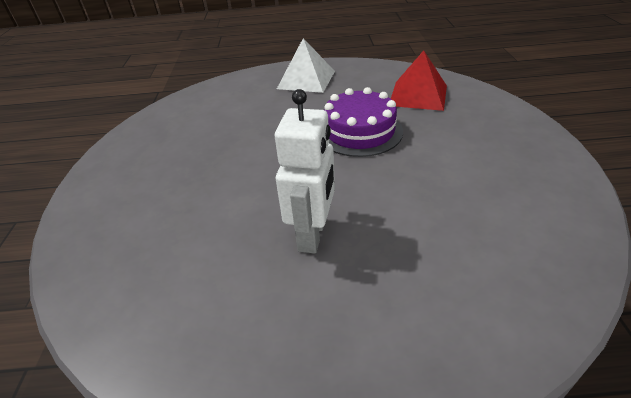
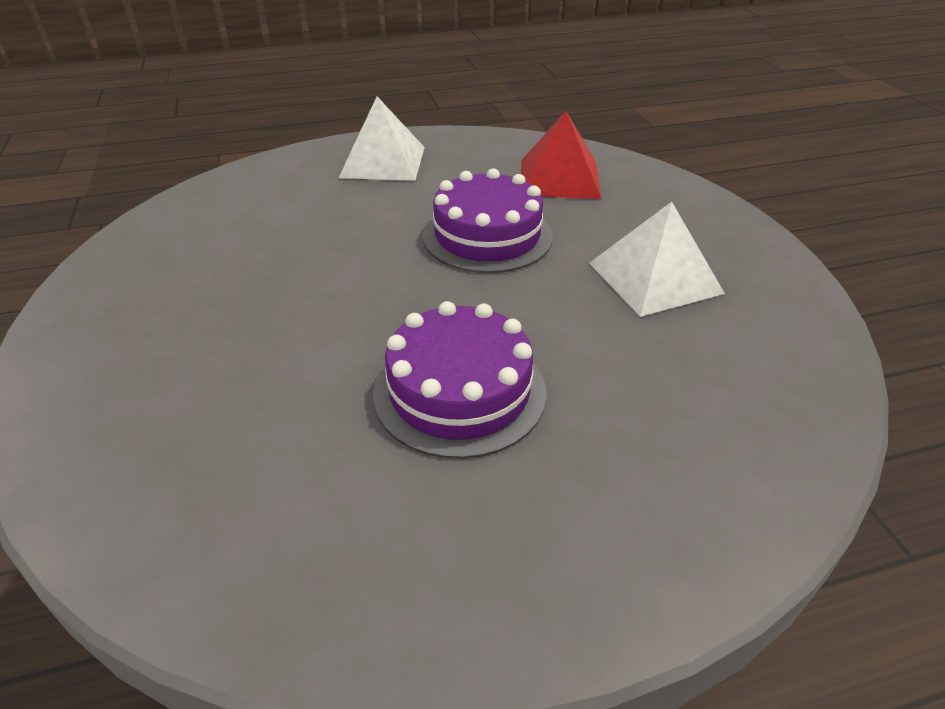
camera: 15 degrees left, 0 degrees up
(313, 235) = (459, 391): white robot -> purple cake
(467, 168) = (654, 278): none -> white pyramid

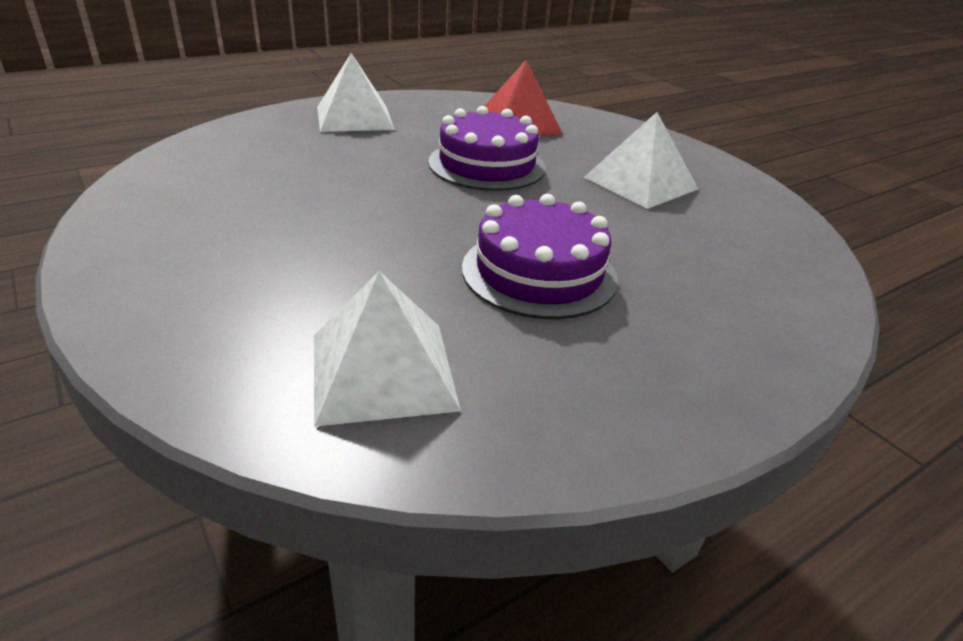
camera: 20 degrees left, 5 degrees down
(229, 492) = (382, 371): none -> white pyramid

